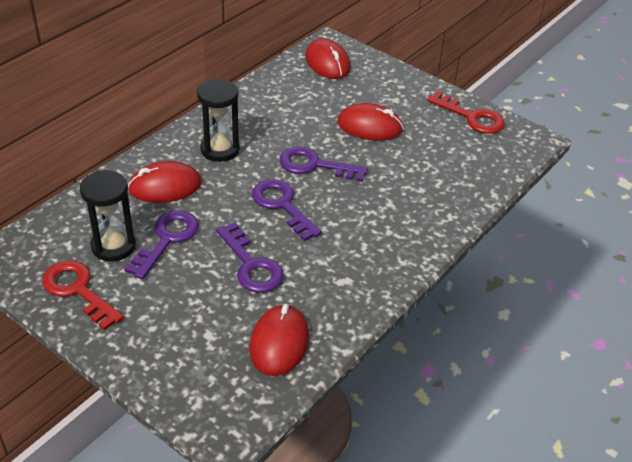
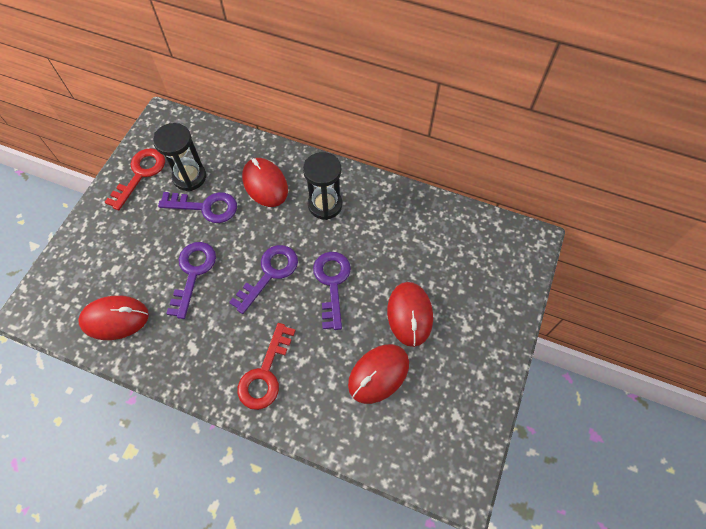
camera: 75 degrees right, 20 degrees up
(251, 265) = (193, 273): purple key -> purple key turned 150 degrees clockwise
(327, 63) = (496, 249): red mouse -> red mouse (378, 374)
(471, 117) = (471, 412): red key -> red key (265, 373)

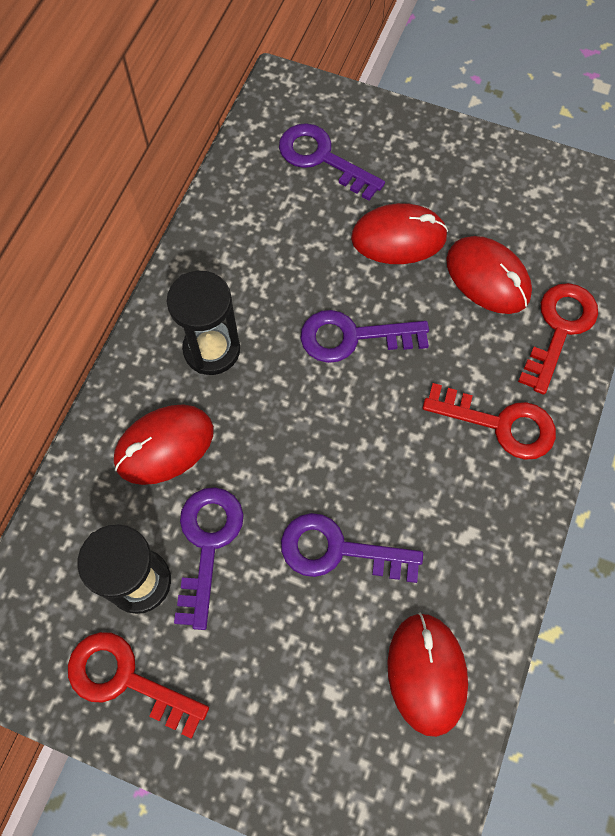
camera: 90 degrees left, 5 degrees up
(269, 274) = (338, 428): purple key -> purple key (322, 158)
(336, 422) = (559, 329): none -> red key

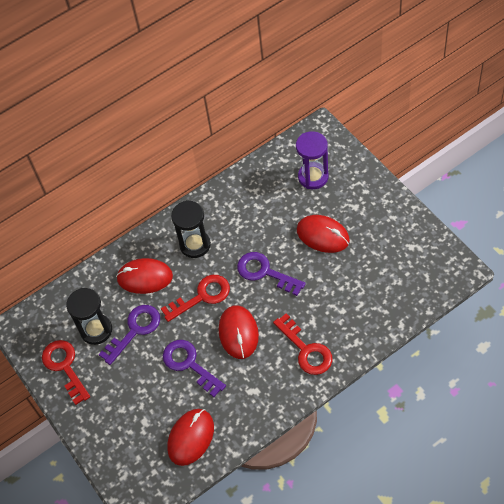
camera: 40 degrees right, 10 degrees down
(322, 158) = (313, 177): purple key -> purple hourglass
(487, 277) = (353, 277): red mouse -> red mouse (238, 333)
(559, 329) = (371, 321): red key -> red key (202, 296)

